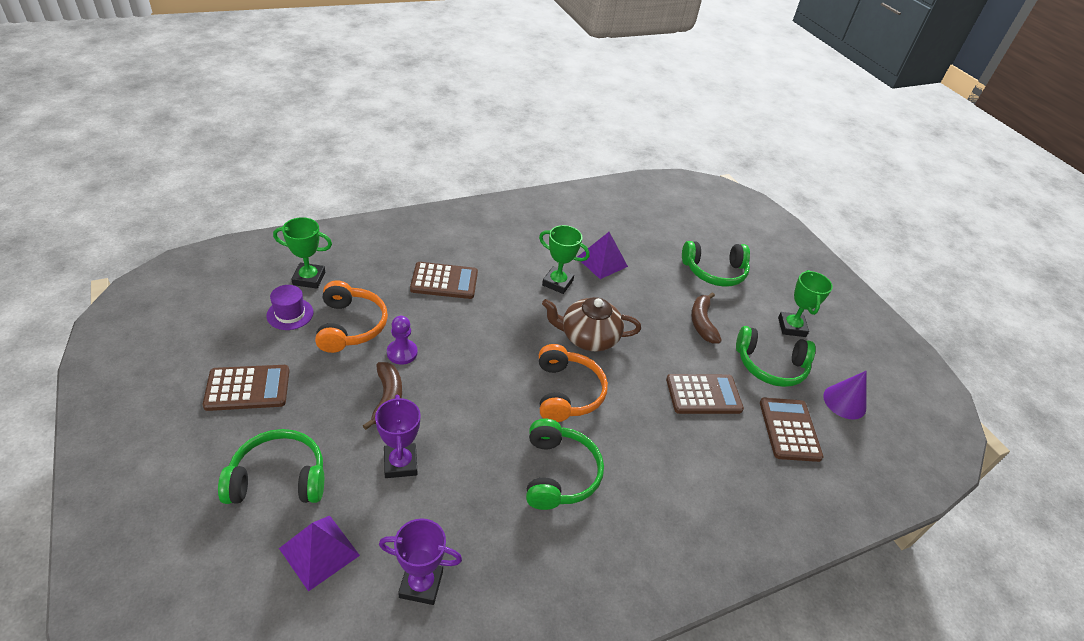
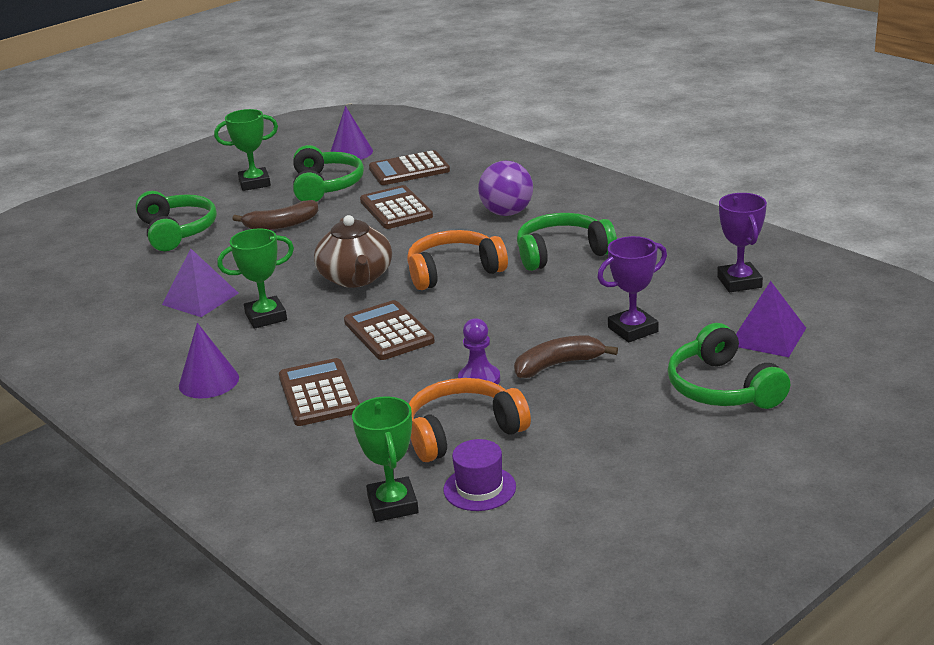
camera: 100 degrees left, 15 degrees down
(247, 388) = (632, 461): brown calculator -> brown calculator (388, 332)
(493, 245) = (209, 381): none -> purple cone
(557, 283) = (266, 317): green trophy -> green trophy turned 60 degrees clockwise
(661, 466) = (507, 213): none -> purple ball

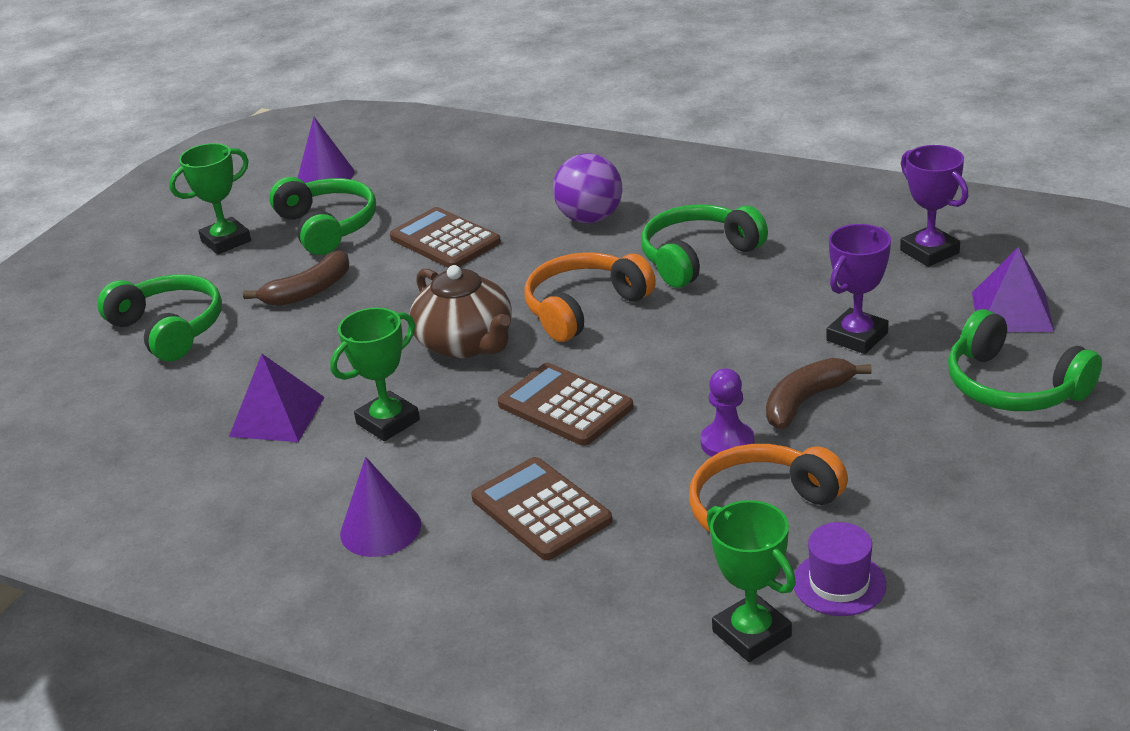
camera: 20 degrees left, 5 degrees up
(409, 170) = (421, 185): brown calculator -> none

